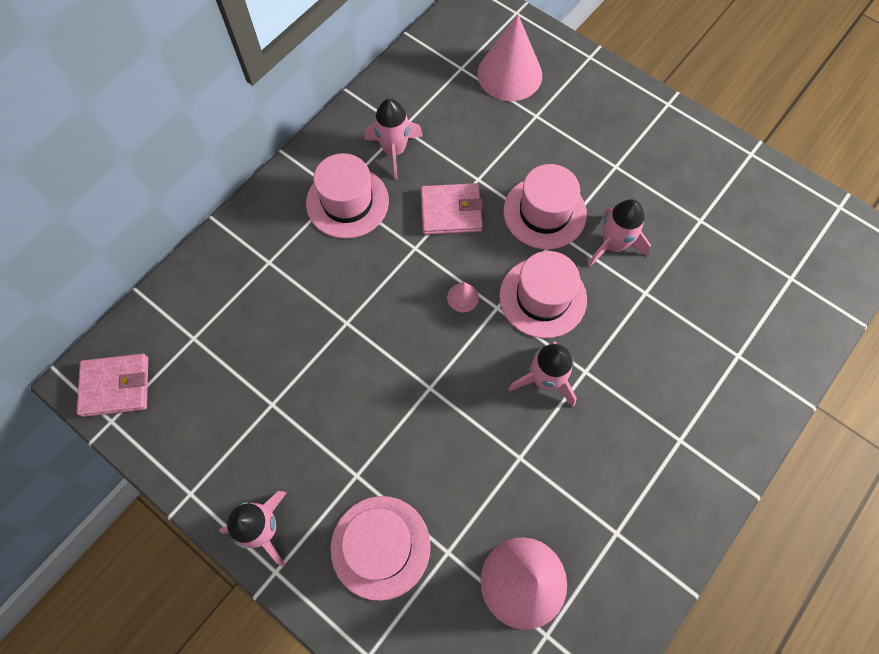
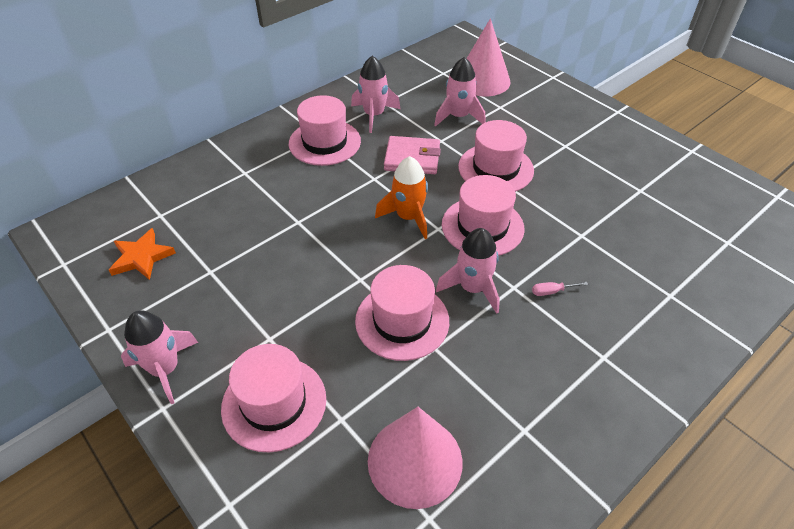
camera: 10 degrees right, 20 degrees down
(116, 386) = (79, 240): pink wallet -> none
(192, 398) = (142, 257): none -> orange star
(462, 297) = (408, 217): pink cone -> orange rocket
(482, 432) = (402, 321): none -> pink hat
(613, 244) = (555, 197): pink rocket -> pink rocket (458, 116)
(623, 370) = (552, 291): none -> pink screwdriver

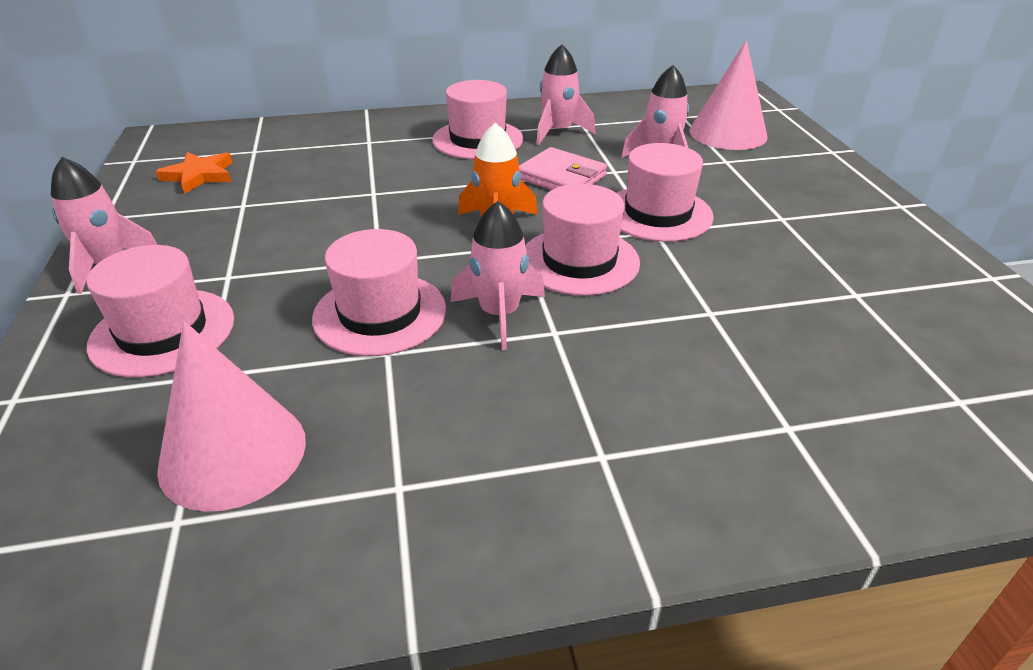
camera: 30 degrees right, 10 degrees down
(552, 291) = (603, 355): pink screwdriver -> none

